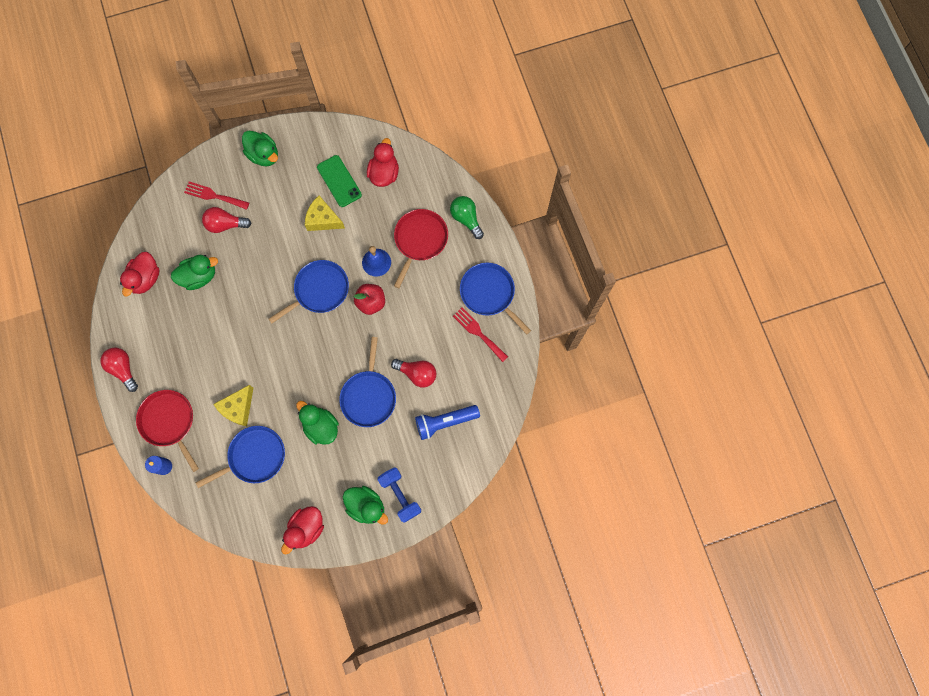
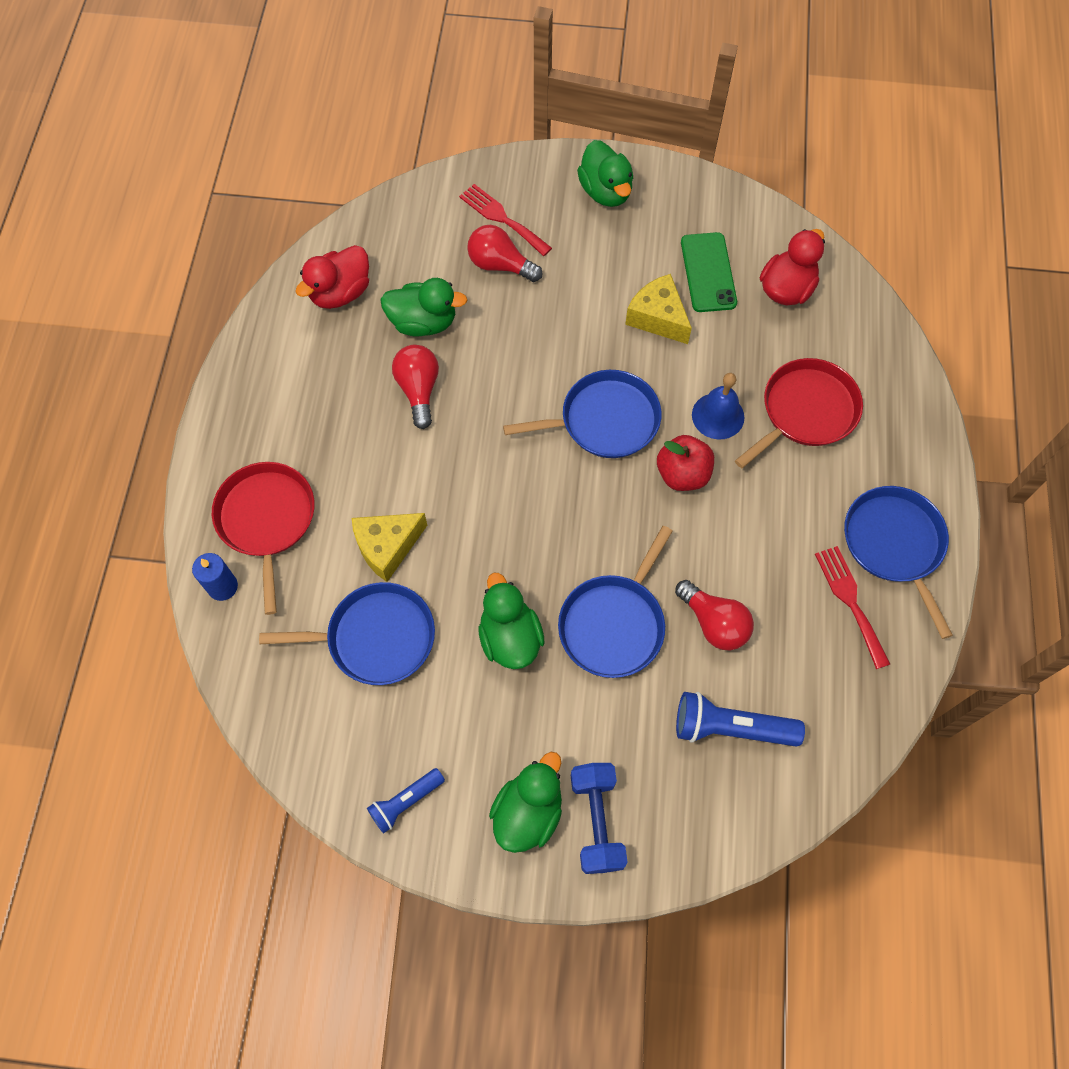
camera: 25 degrees right, 10 degrees down
(123, 369) = (238, 408): red light bulb -> red light bulb (418, 390)
(306, 528) = (405, 802): red duck -> blue flashlight
(366, 506) = (528, 812): green duck -> green duck turned 120 degrees counterclockwise
(466, 219) = (898, 410): green light bulb -> none

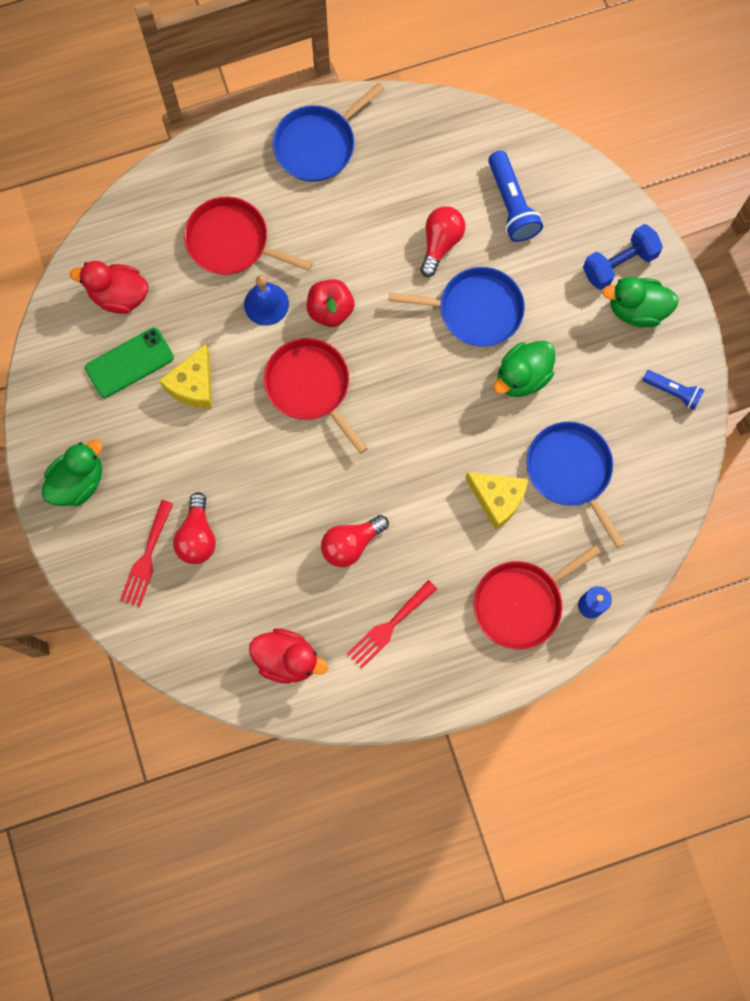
camera: 115 degrees left, 10 degrees up
(423, 322) = (285, 572): green duck -> none
(604, 420) = (310, 387): blue pan -> red pan
(850, 601) = (378, 160): red fork -> red fork (389, 626)

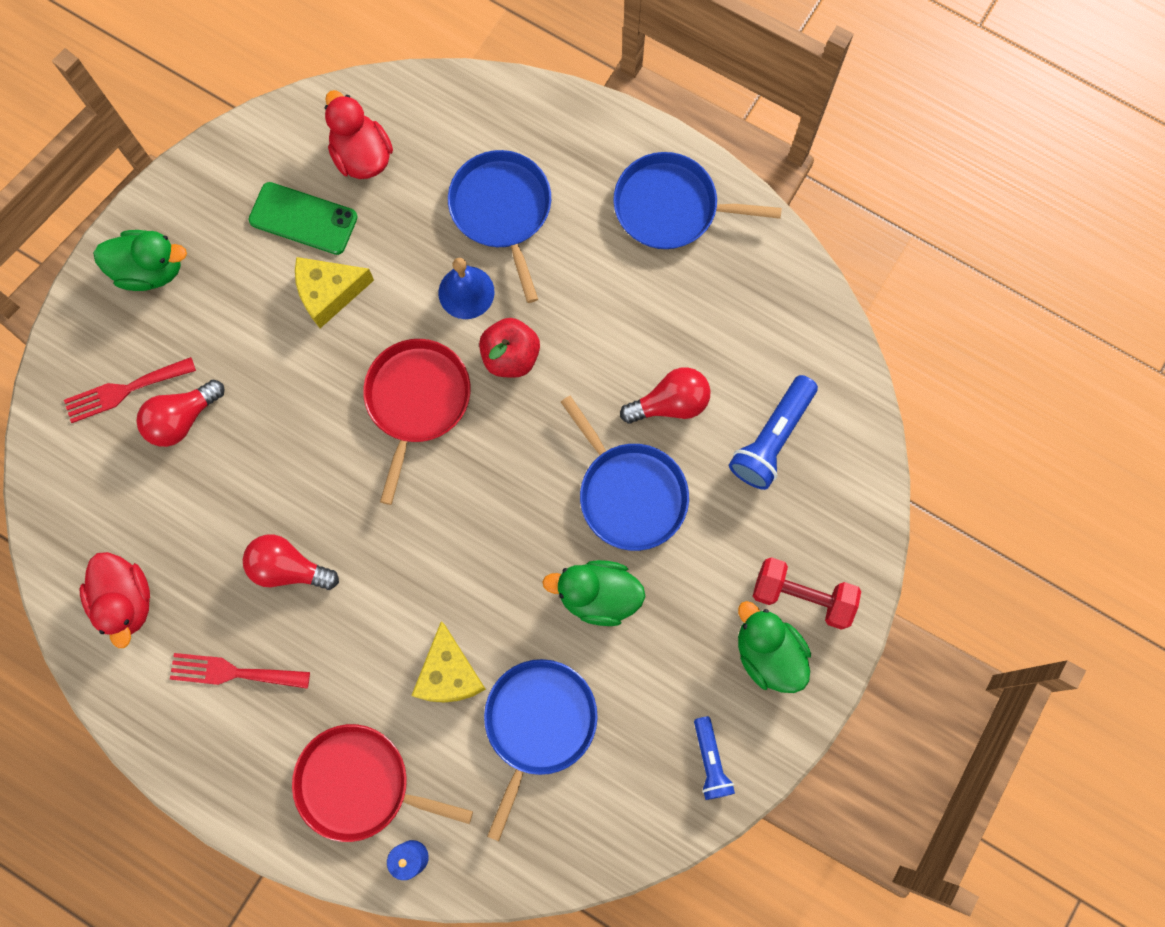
camera: 50 degrees right, 0 degrees up
(232, 242) = (502, 210): red pan -> blue pan
(619, 264) = (802, 596): blue dumbbell -> red dumbbell

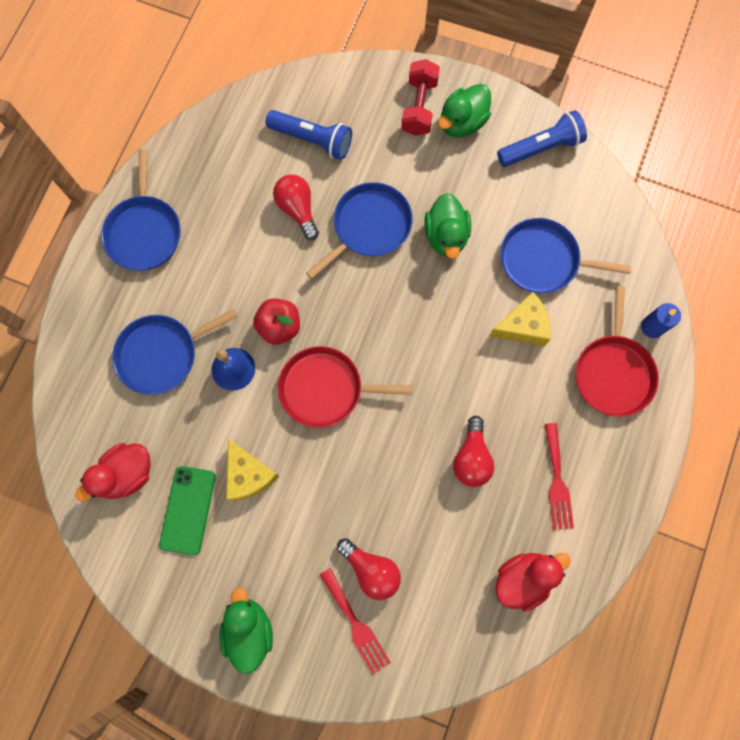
camera: 100 degrees left, 0 degrees up
(710, 761) = (541, 148): blue flashlight -> blue flashlight, size x1.59

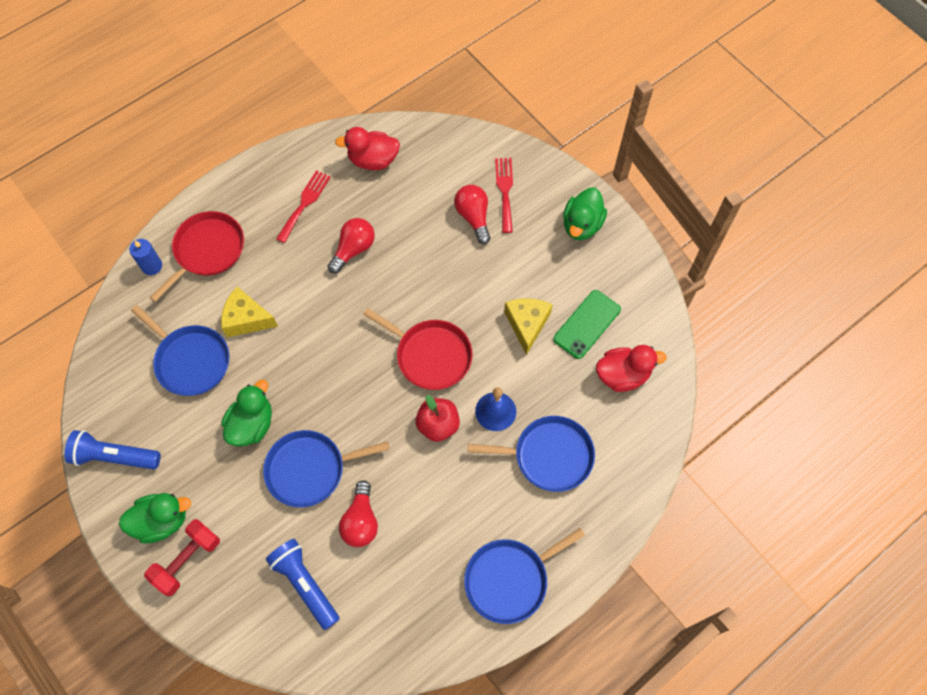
camera: 150 degrees left, 10 degrees down
(144, 232) = (510, 579): blue pan -> blue pan turned 150 degrees counterclockwise

